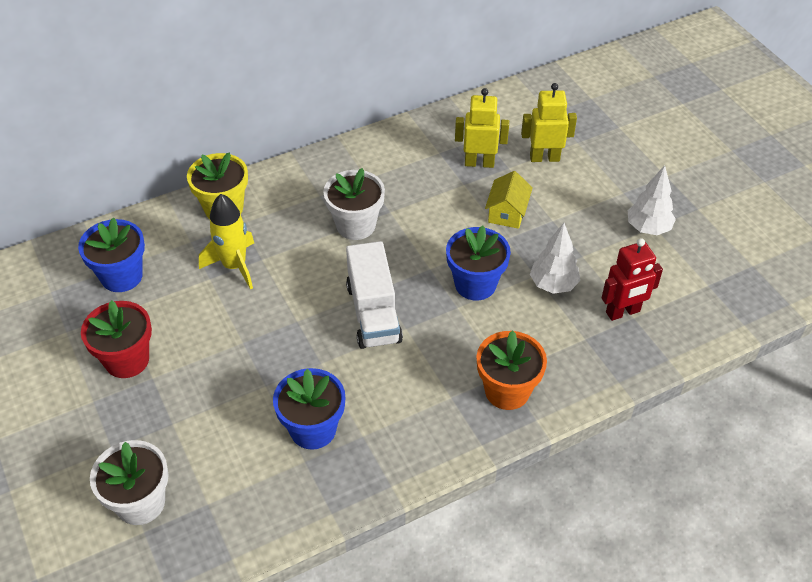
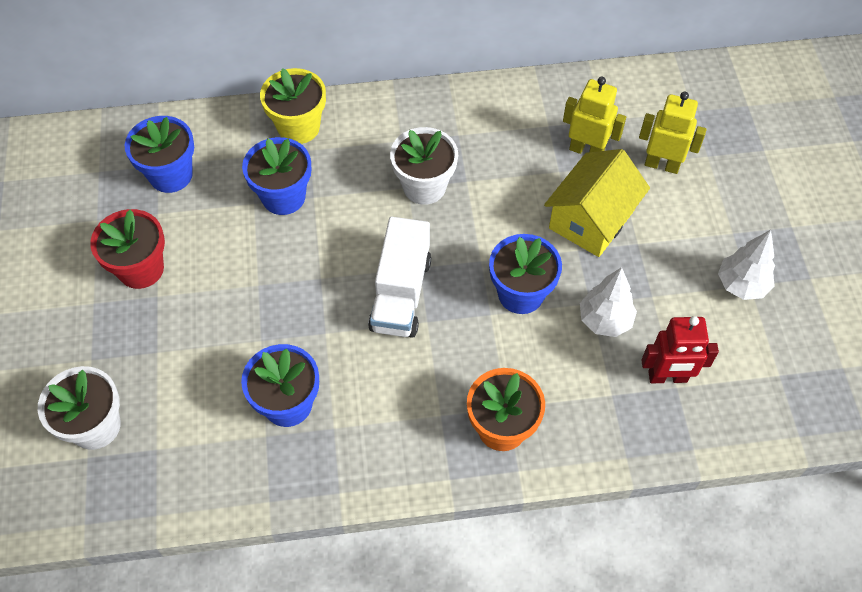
camera: 20 degrees right, 10 degrees up
(234, 266) = (283, 197): yellow rocket -> blue flower pot
(507, 212) = (591, 219): yellow house -> yellow house, size x1.65

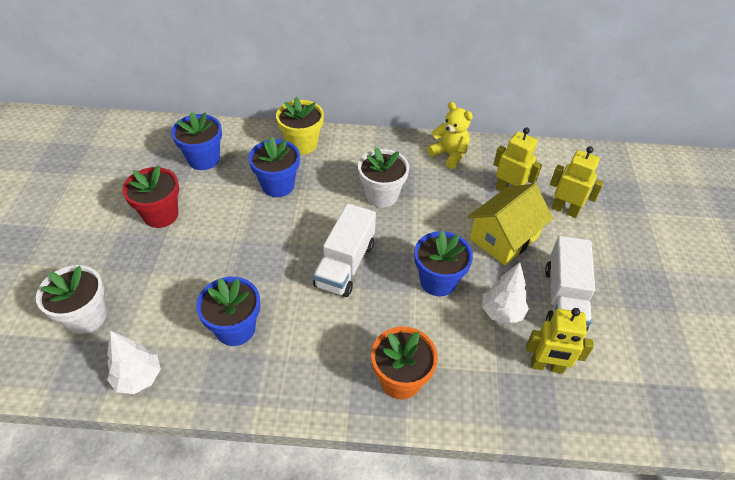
camera: 10 degrees right, 10 degrees down
(500, 108) = (449, 154): none -> yellow teddy bear
(667, 377) = (547, 366): red robot -> yellow robot
(676, 288) = (563, 299): none -> white truck
(741, 285) = (618, 306): white tree -> white tree (138, 378)

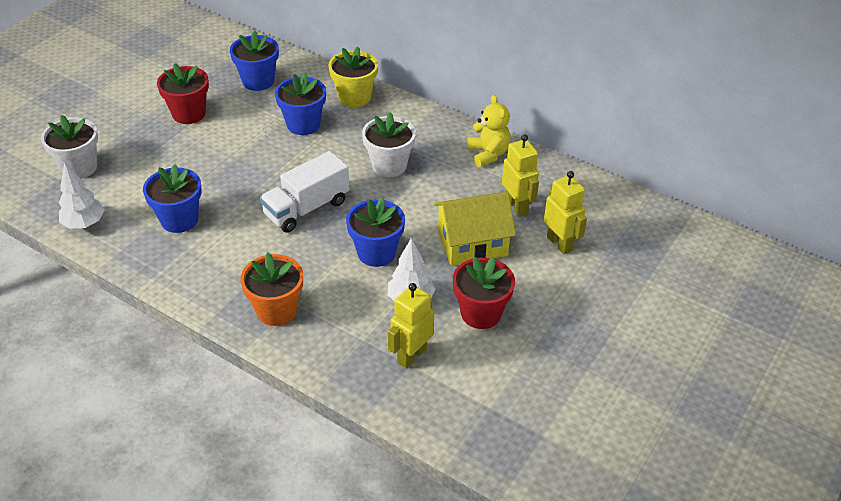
camera: 30 degrees right, 5 degrees down
(547, 366) = (411, 355): yellow robot -> yellow robot turned 90 degrees clockwise
(563, 299) = (481, 313): white truck -> red flower pot

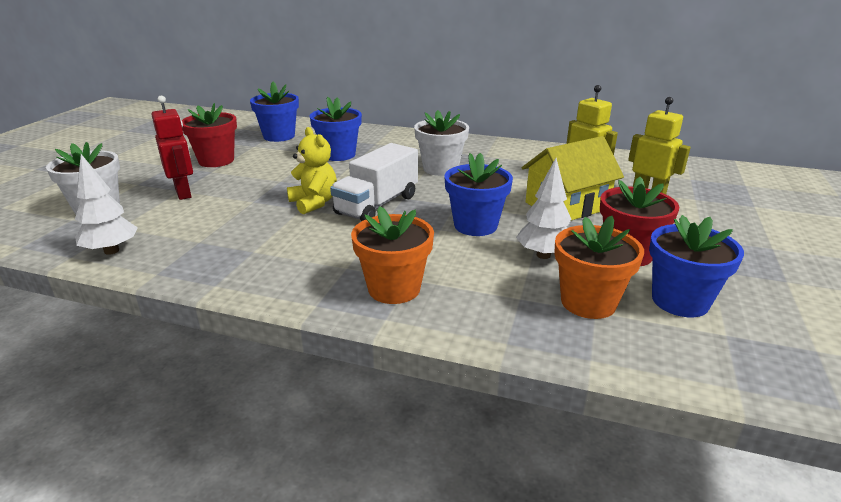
camera: 15 degrees left, 15 degrees down
(150, 159) = (183, 193): none -> red robot
(179, 220) = (234, 231): blue flower pot -> blue flower pot (680, 301)
(354, 97) = (377, 136): yellow flower pot -> none
(411, 355) = (588, 302): yellow robot -> orange flower pot
(488, 154) = (525, 152): yellow teddy bear -> yellow teddy bear (314, 203)

